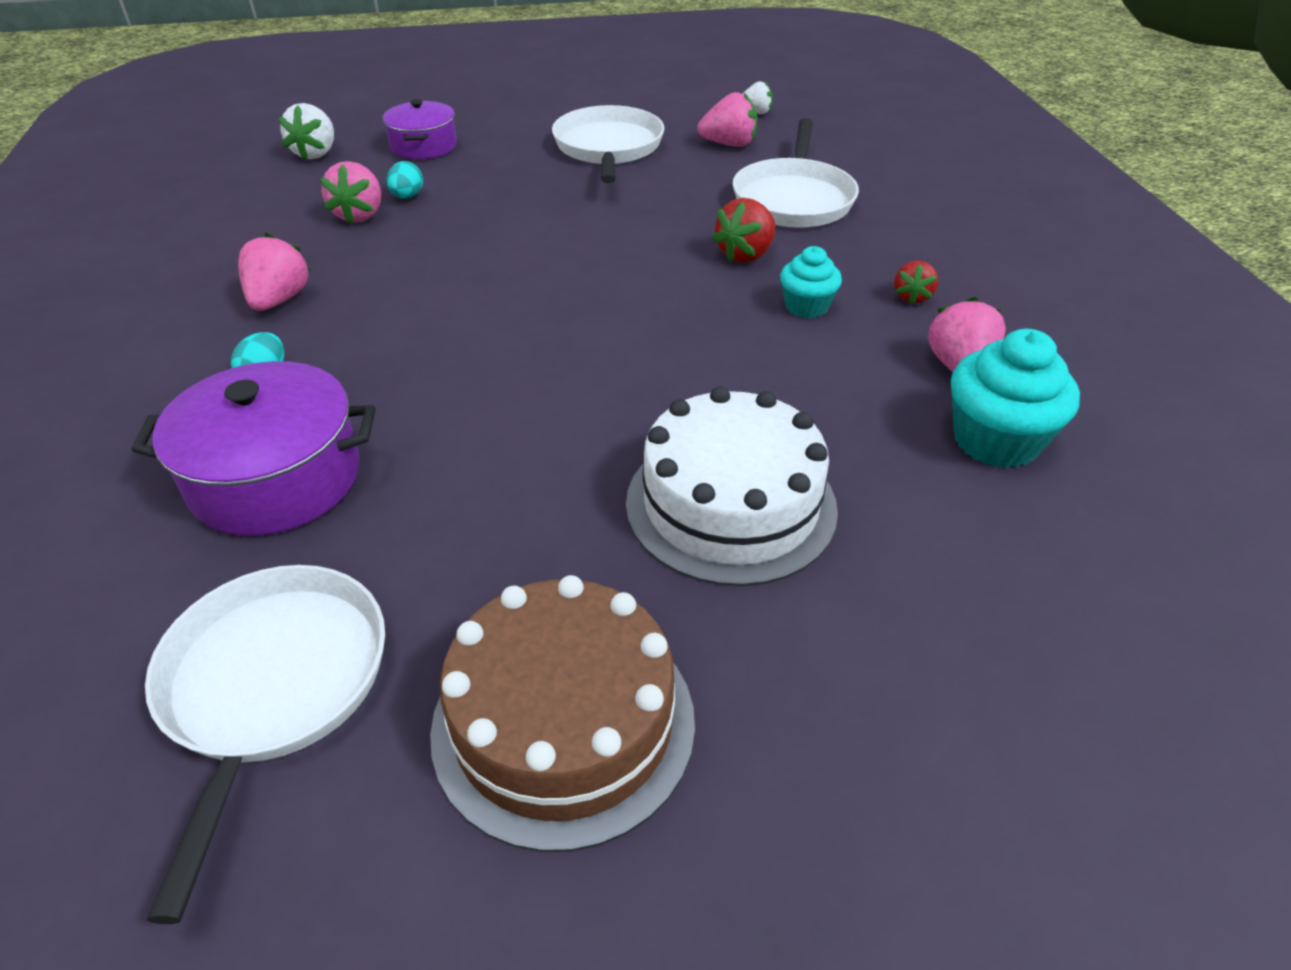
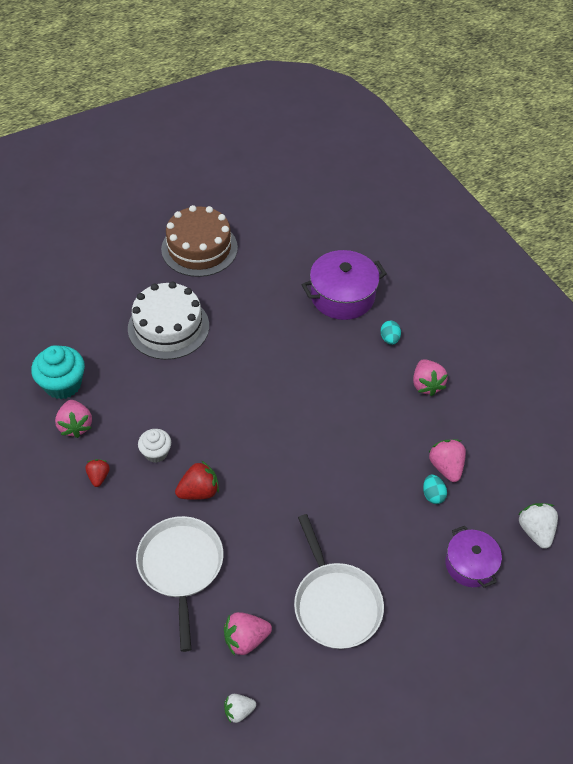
camera: 160 degrees right, 10 degrees up
(273, 685) = (287, 238): white pan -> none
(745, 254) = (199, 491): red strawberry -> red strawberry turned 45 degrees clockwise
(806, 306) = (156, 452): turquoise cupcake -> white cupcake

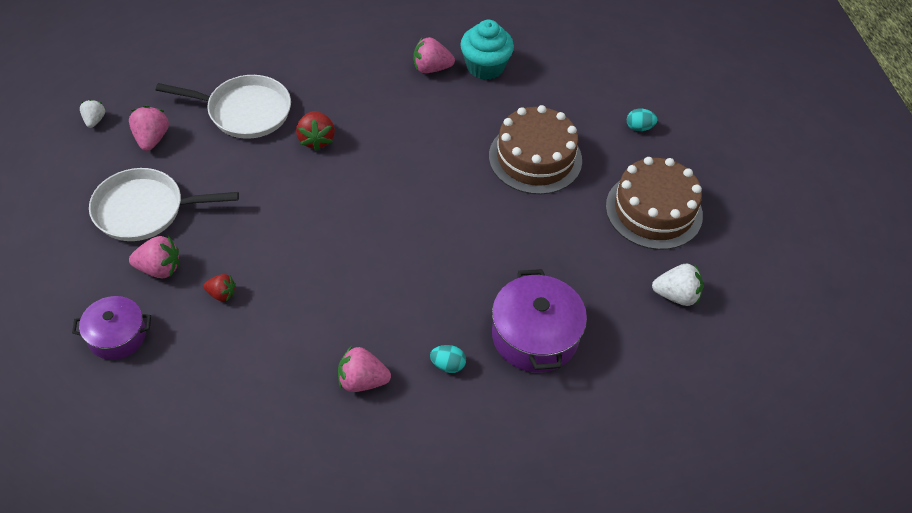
camera: 105 degrees right, 0 degrees up
(99, 477) = (366, 75): red strawberry -> red strawberry (221, 294)
(156, 452) = (375, 118): white cupcake -> none
(168, 327) = (535, 158): white cake -> brown cake
(433, 495) = (213, 332): turquoise egg -> turquoise egg (639, 127)
(446, 467) = (241, 358): pink strawberry -> pink strawberry (159, 269)
(535, 531) = (117, 417): white strawberry -> white strawberry (676, 295)

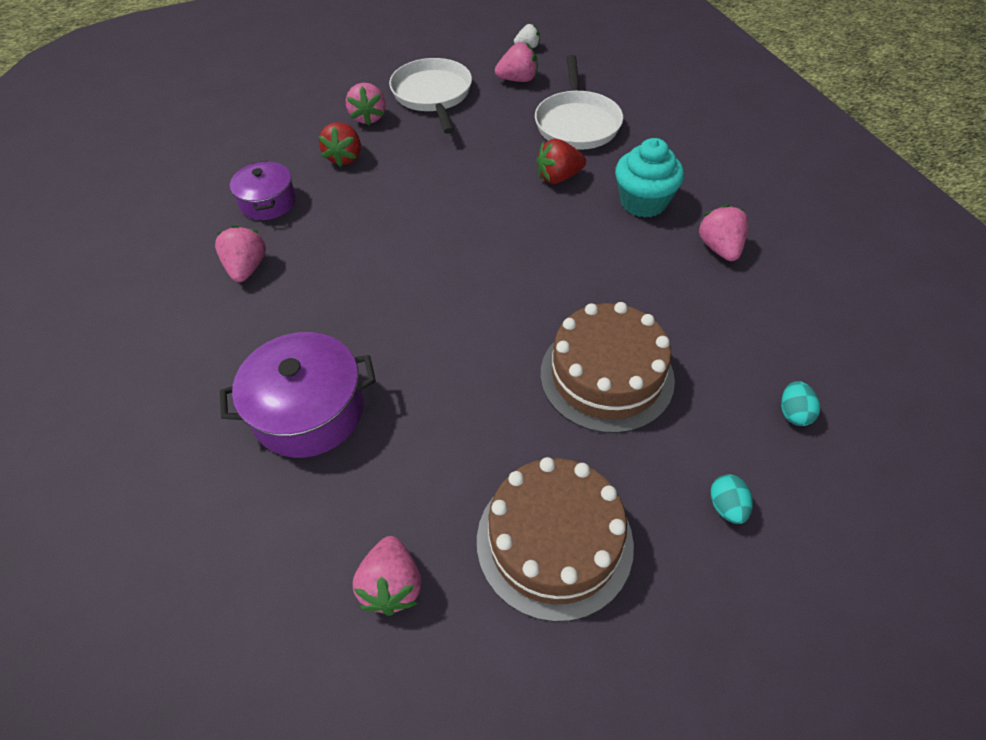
camera: 85 degrees right, 0 degrees up
(117, 336) = (296, 112): purple pot -> purple pot (268, 202)
(221, 294) = (345, 157): red strawberry -> red strawberry, size x1.56
(448, 365) = (266, 333): turquoise egg -> turquoise egg (793, 413)
(485, 67) = (753, 299): turquoise cupcake -> turquoise cupcake (643, 202)
(676, 295) = (392, 585): white strawberry -> pink strawberry

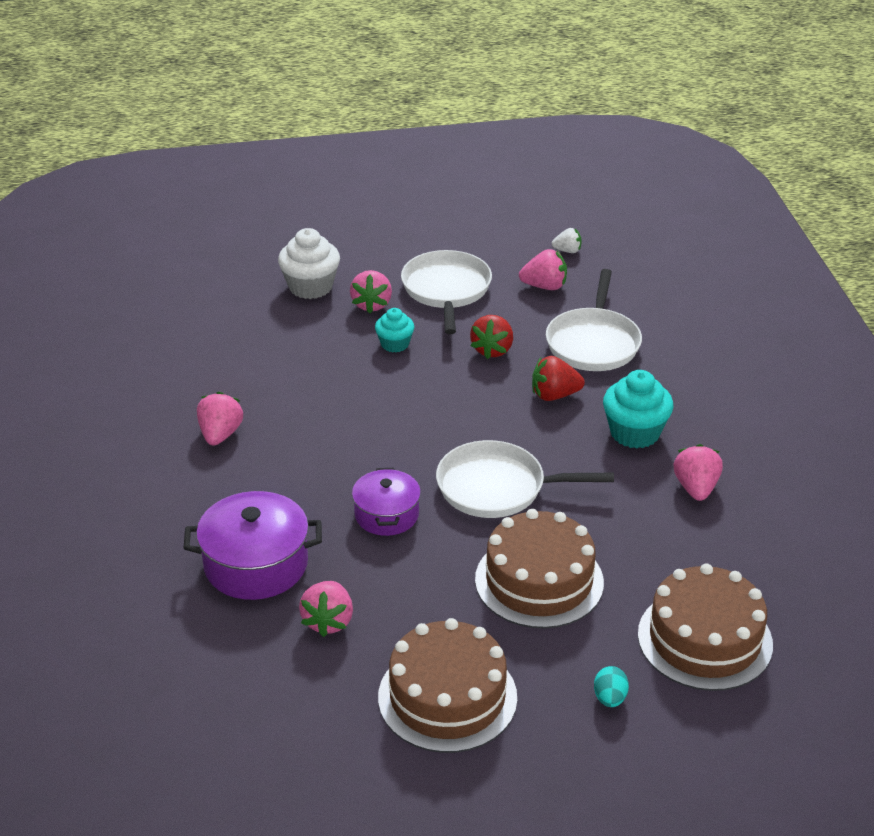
camera: 10 degrees right, 15 degrees down
(268, 202) = (251, 376): purple pot -> purple pot (387, 514)
(309, 109) = (310, 287): none -> white cupcake
(345, 157) = (337, 343): red strawberry -> red strawberry (492, 350)
(392, 585) = (300, 703): pink strawberry -> pink strawberry (328, 621)
(398, 151) = (395, 344): none -> turquoise cupcake
(533, 279) = (497, 487): none -> white pan
(793, 413) = (704, 639): turquoise egg -> brown cake

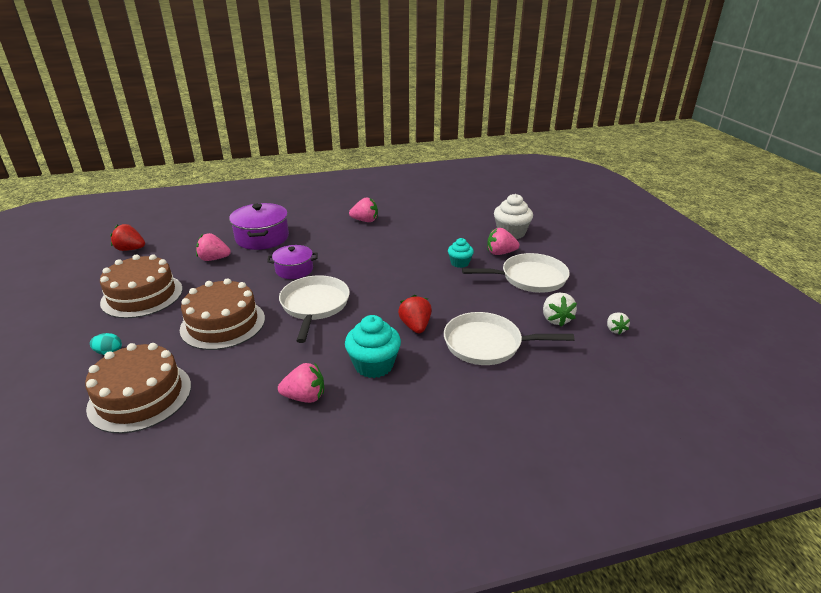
camera: 85 degrees right, 5 degrees down
(492, 350) = (464, 299): red strawberry -> red strawberry (130, 249)
(544, 286) = (556, 319): pink strawberry -> white strawberry

